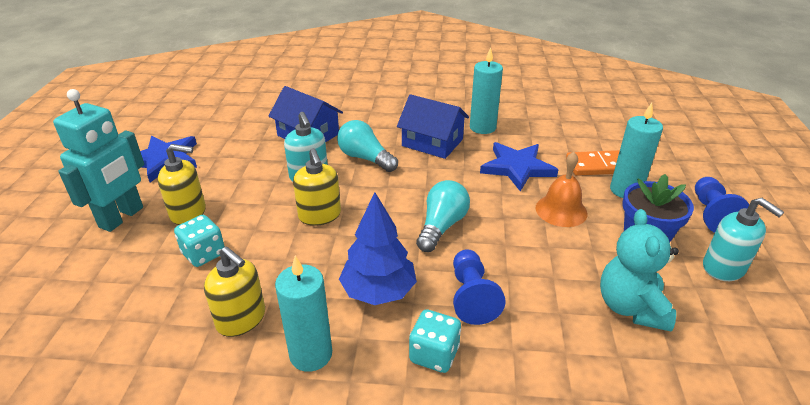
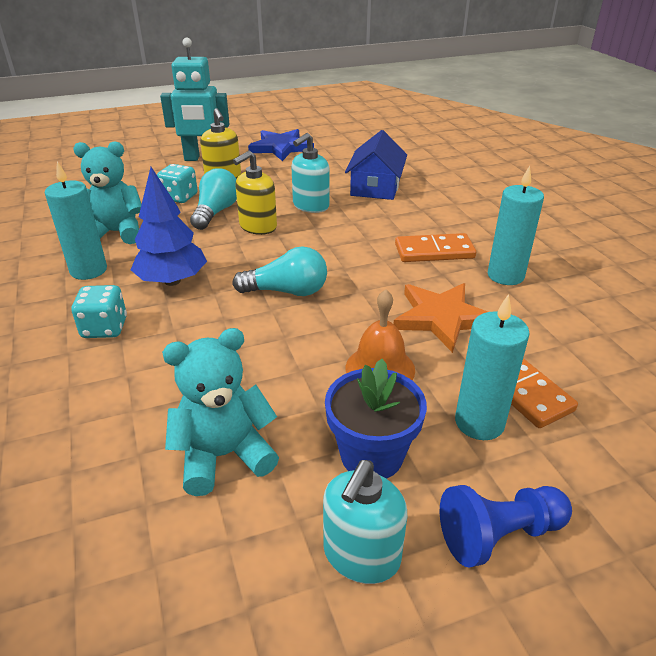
camera: 65 degrees right, 0 degrees up
(241, 319) = (116, 233): yellow soap dispenser -> turquoise teddy bear
(365, 158) = (365, 223): turquoise light bulb -> turquoise light bulb (216, 212)
(432, 142) = (434, 251): blue house -> orange domino
(471, 296) = (189, 333): blue pawn -> none
(517, 168) = (441, 318): blue star -> orange star

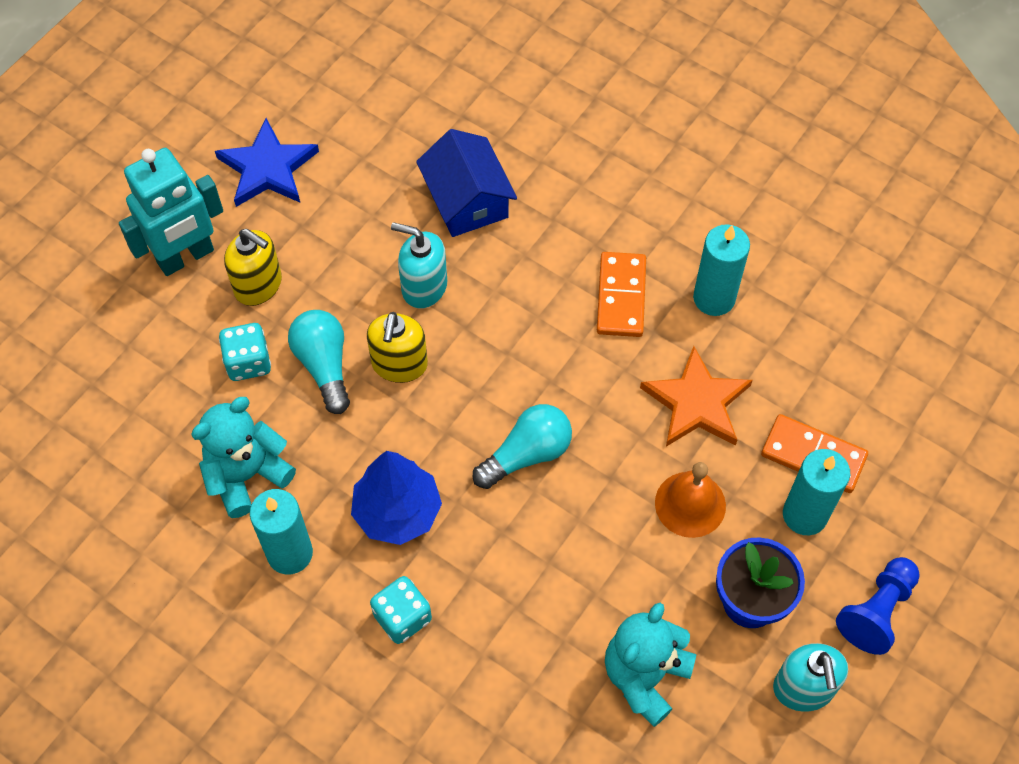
camera: 35 degrees left, 25 degrees up
(310, 206) = (424, 287): turquoise soap dispenser -> turquoise soap dispenser turned 105 degrees clockwise
(434, 251) = (621, 296): orange domino -> orange domino turned 45 degrees counterclockwise

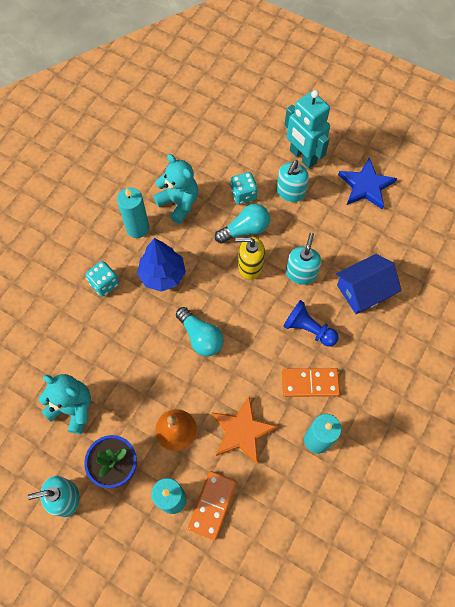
camera: 85 degrees right, 5 degrees up
(258, 285) = (290, 192): yellow soap dispenser -> turquoise soap dispenser
(876, 611) = (112, 544): blue pawn -> blue pawn (308, 329)

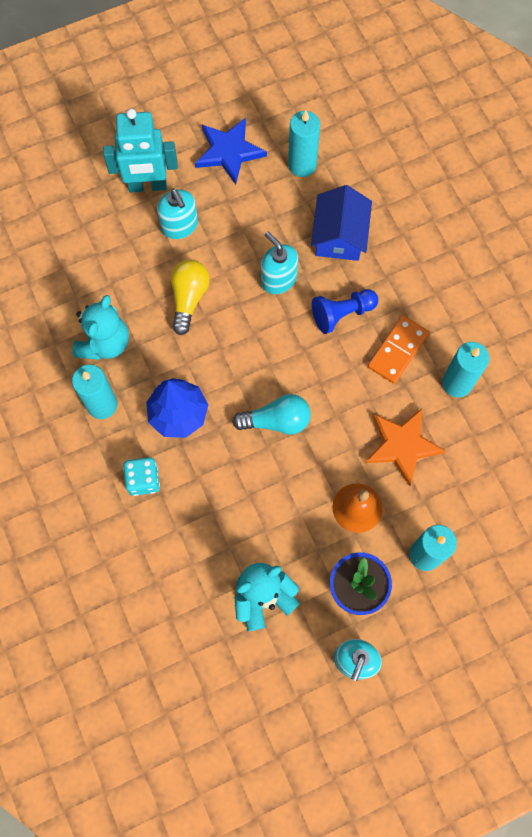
camera: 55 degrees left, 5 degrees up
(179, 203) = (105, 343): turquoise teddy bear -> turquoise teddy bear turned 120 degrees clockwise
(212, 505) = (455, 520): orange domino -> none
(243, 194) = (146, 272): turquoise dice -> none
(245, 230) = (189, 298): turquoise light bulb -> yellow light bulb
(250, 266) = (234, 322): yellow soap dispenser -> none
(395, 234) = (302, 165): none -> turquoise candle

